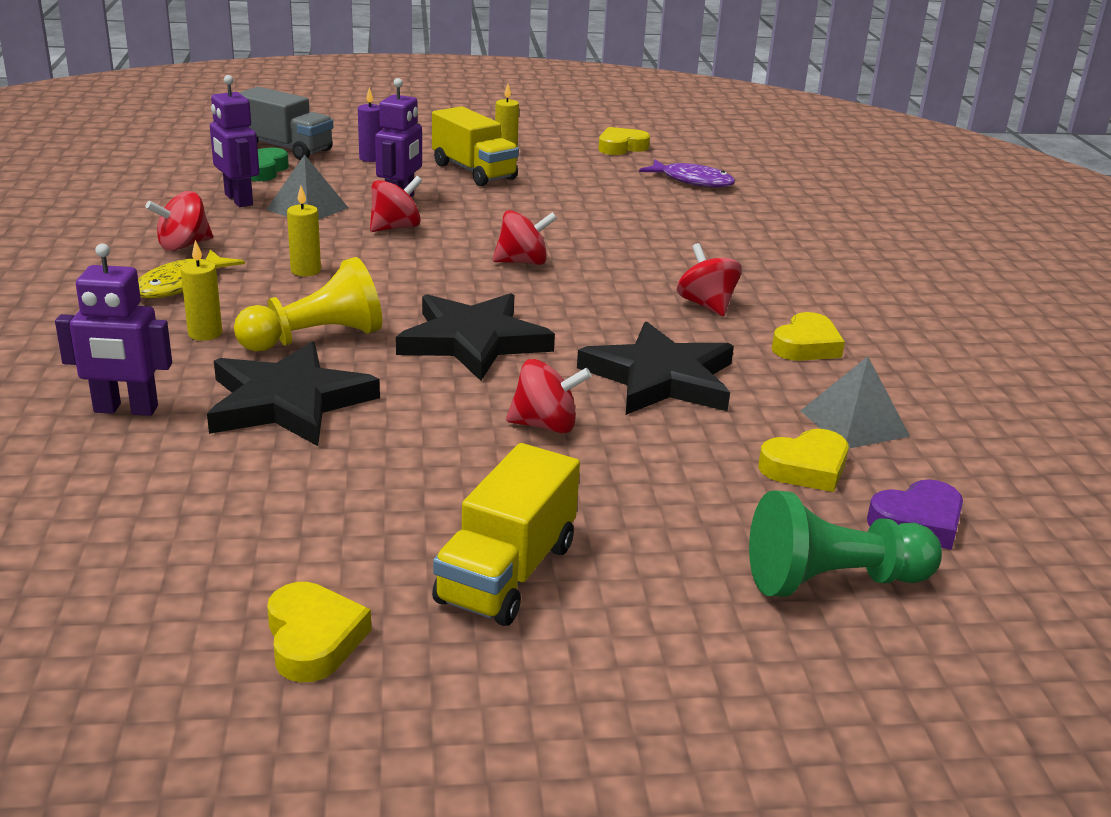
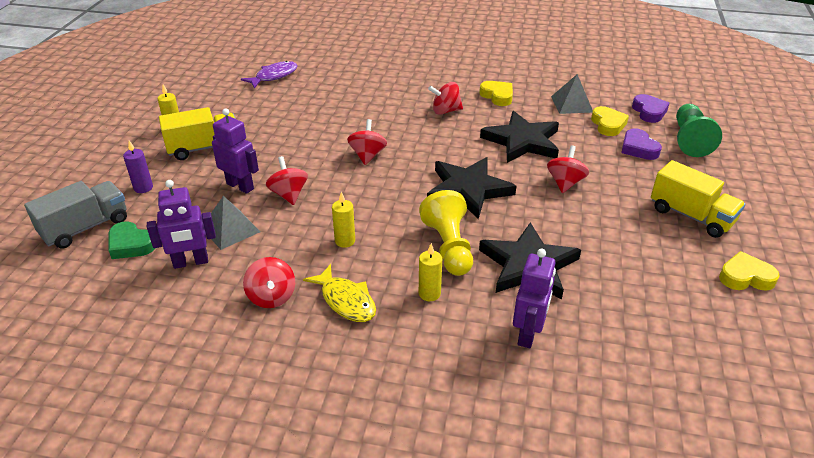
camera: 70 degrees left, 10 degrees up
(621, 147) = (198, 86): yellow heart -> none
(735, 507) = (638, 148): none -> purple heart

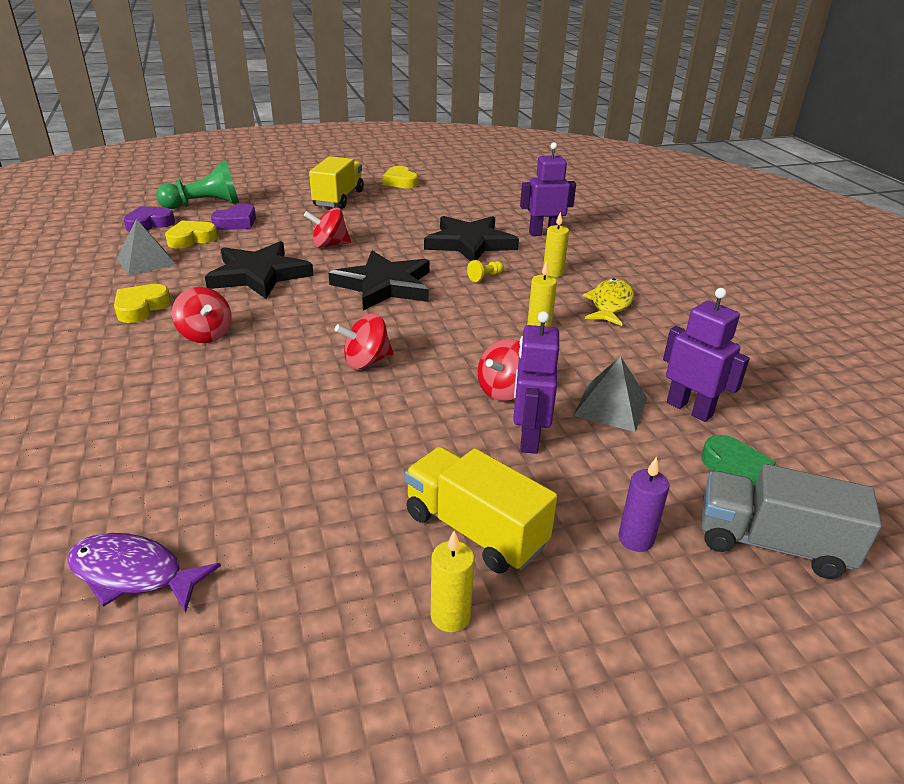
camera: 120 degrees left, 5 degrees down
(272, 297) = (657, 340): red spinning top -> none
(449, 247) = (485, 277): yellow pawn -> yellow pawn, size x0.43

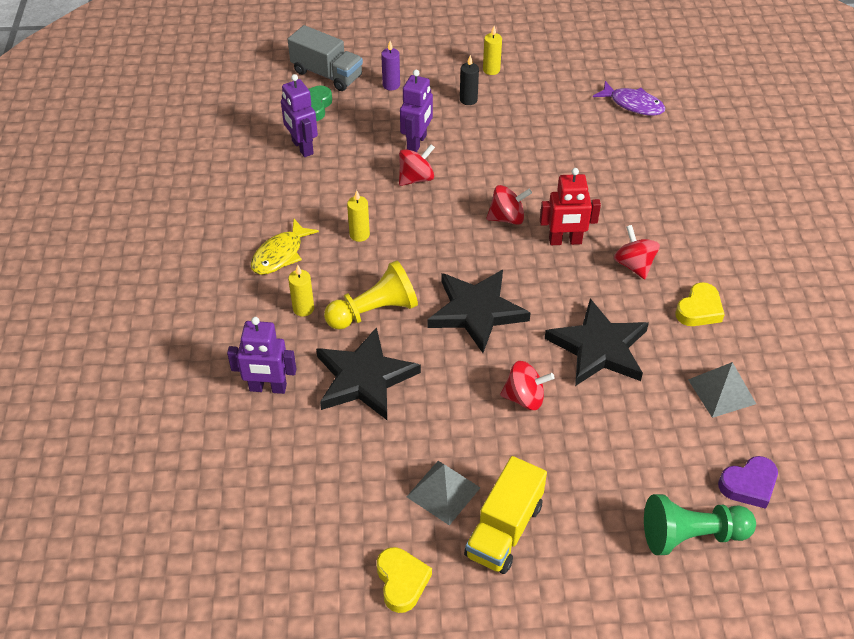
camera: 165 degrees left, 15 degrees up
(191, 239) = (686, 436): yellow heart -> none
(236, 222) = (639, 472): purple heart -> none
(289, 347) = (565, 241): none -> red robot
(475, 530) = (468, 100): yellow truck -> black candle
(485, 277) = (374, 311): yellow pawn -> yellow pawn, size x2.33
(610, 406) = (352, 156): grey pyramid -> grey pyramid (443, 492)

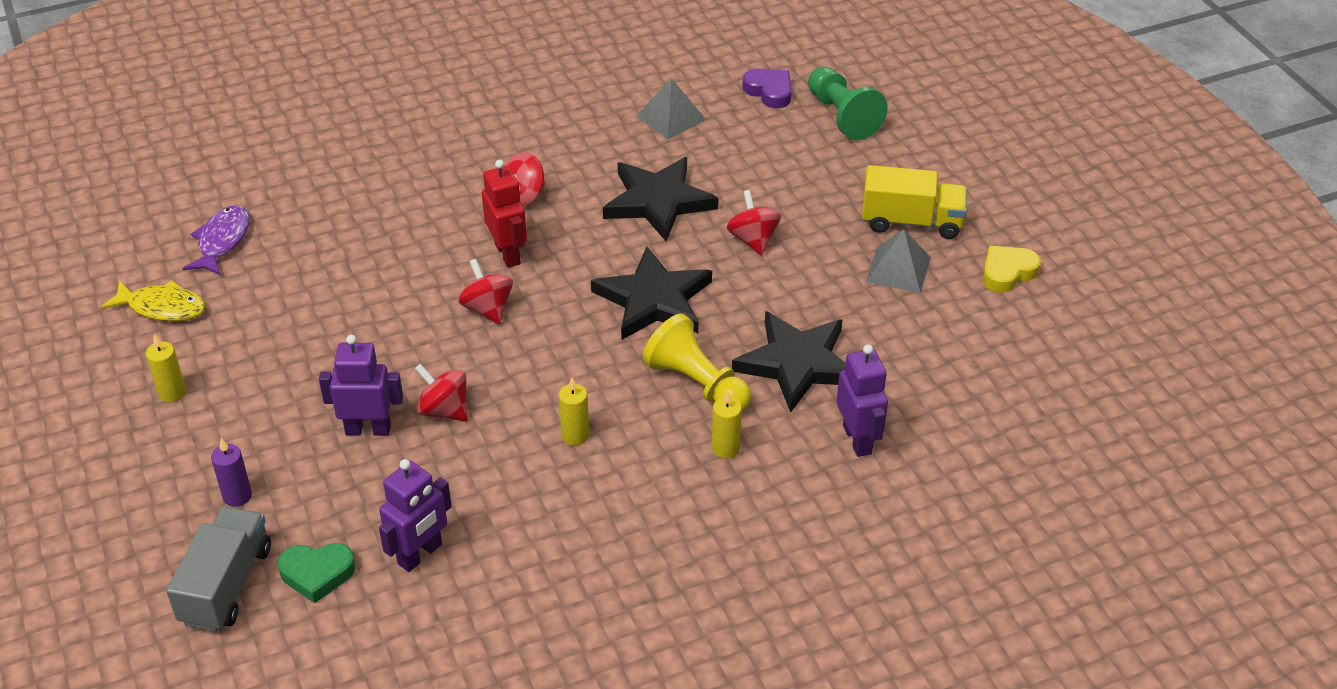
camera: 110 degrees left, 5 degrees down
(280, 254) = (646, 503): yellow fish -> yellow fish (162, 307)
(468, 100) = (253, 400): black candle -> none
(699, 309) = (569, 143): yellow heart -> none

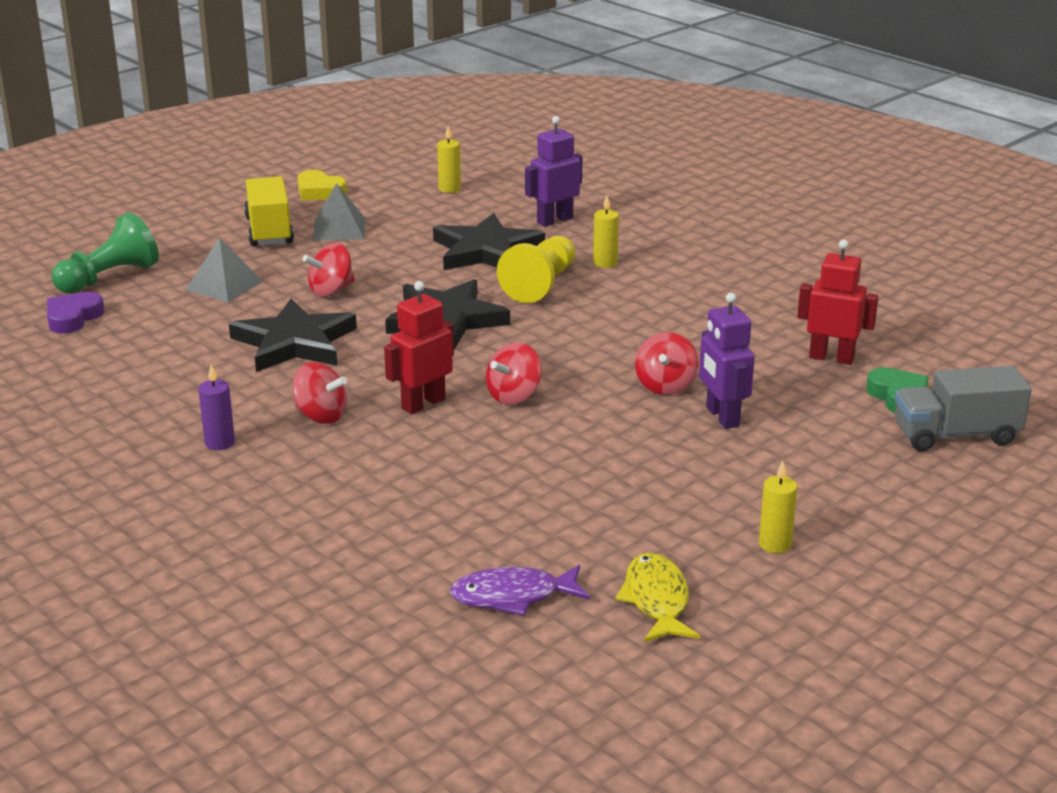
camera: 110 degrees left, 15 degrees down
(237, 496) = (862, 461): purple candle -> purple candle (220, 443)
(420, 554) = (831, 358): purple robot -> red robot
(575, 435) = (643, 322): yellow candle -> yellow candle (449, 189)
(671, 117) = (139, 361): grey pyramid -> grey pyramid (224, 285)

